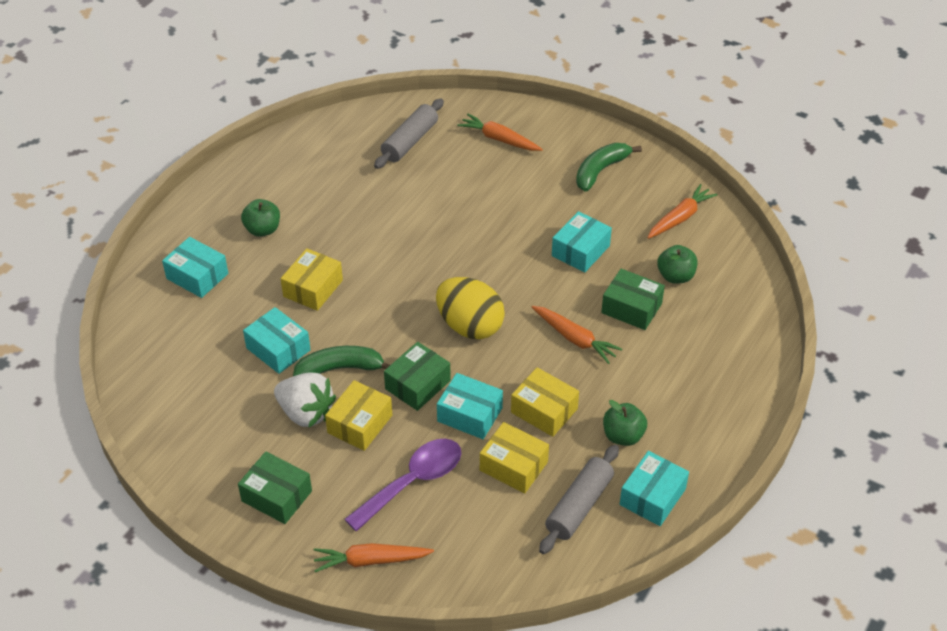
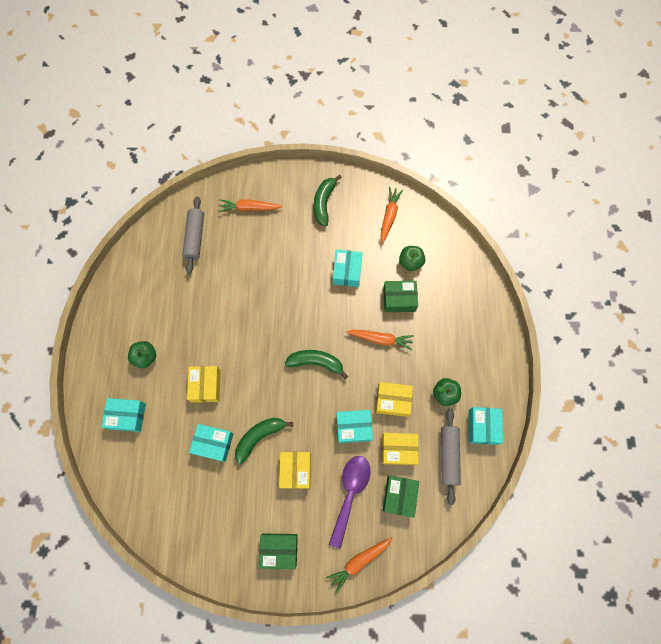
camera: 30 degrees left, 25 degrees up
(306, 413) = (259, 481): white strawberry -> none
(418, 385) = (311, 423): green box -> green box (399, 496)
(470, 326) = (316, 363): yellow egg -> green banana

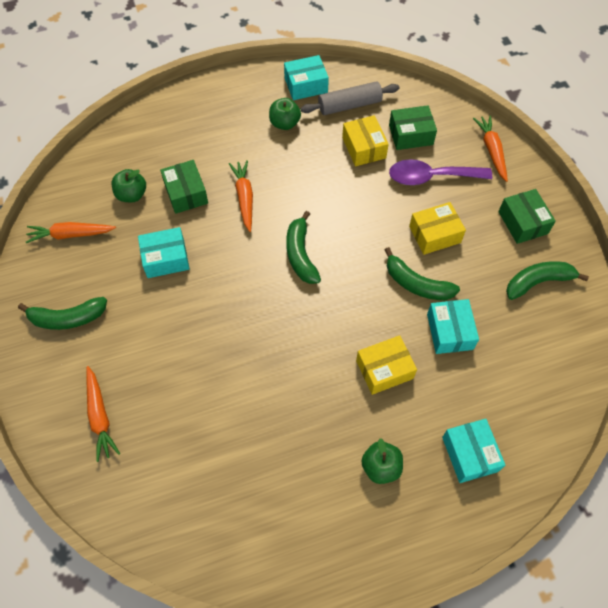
camera: 110 degrees left, 10 degrees down
(195, 238) = (172, 477): grey rolling pin -> none
(223, 532) = (538, 282): none -> green banana
(353, 427) = (360, 194): turquoise box -> none
(359, 561) = (491, 150): orange carrot -> orange carrot turned 135 degrees counterclockwise
(393, 401) = (313, 167): yellow box -> none

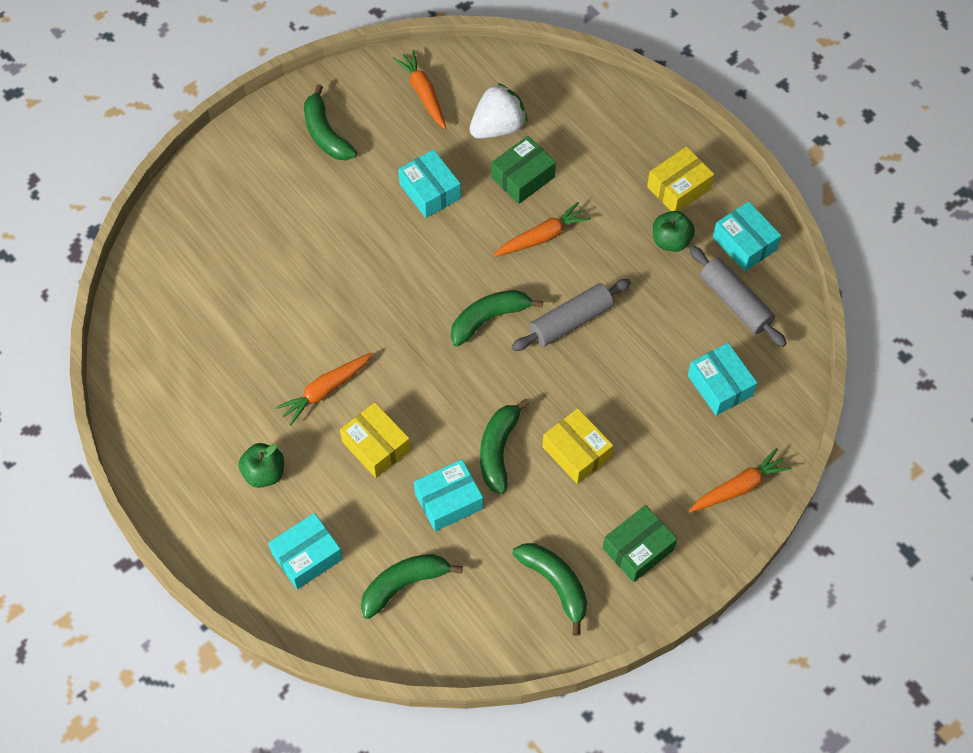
camera: 70 degrees right, 0 degrees up
(100, 416) = (232, 205): orange carrot -> orange carrot (325, 390)
(132, 195) = (498, 127): green apple -> white strawberry
(325, 203) = (571, 321): none -> grey rolling pin
(364, 148) = (673, 338): yellow box -> yellow box (679, 188)
(410, 135) = (720, 385): green box -> turquoise box
(431, 177) = (663, 427): purple spoon -> none
(513, 386) = (404, 585): none -> green banana

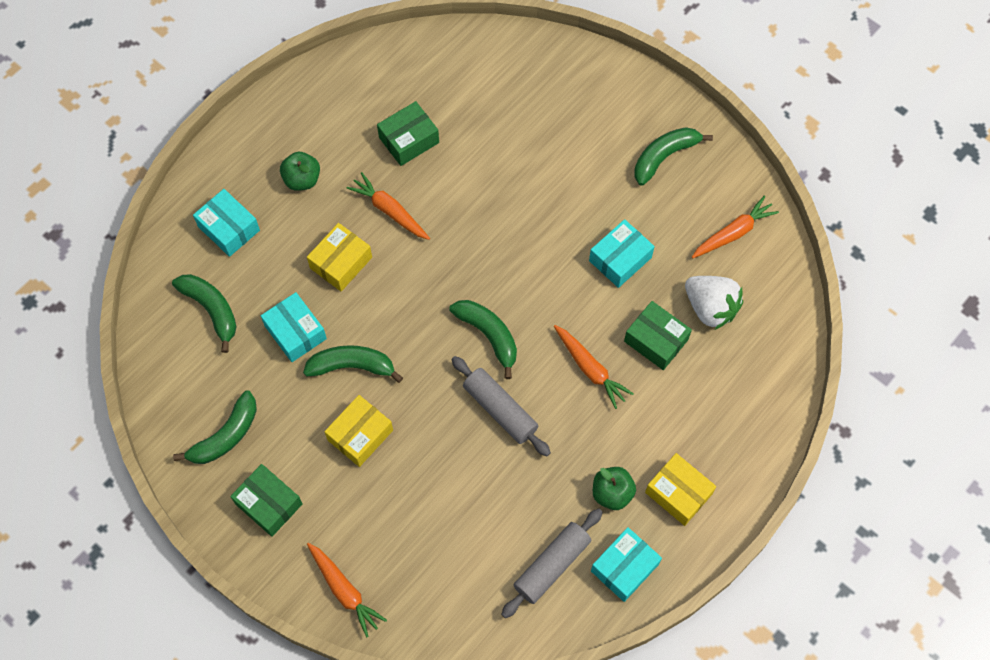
camera: 80 degrees right, 5 degrees up
(243, 360) = (409, 140): none -> green box
(720, 385) = (453, 560): turquoise box -> none

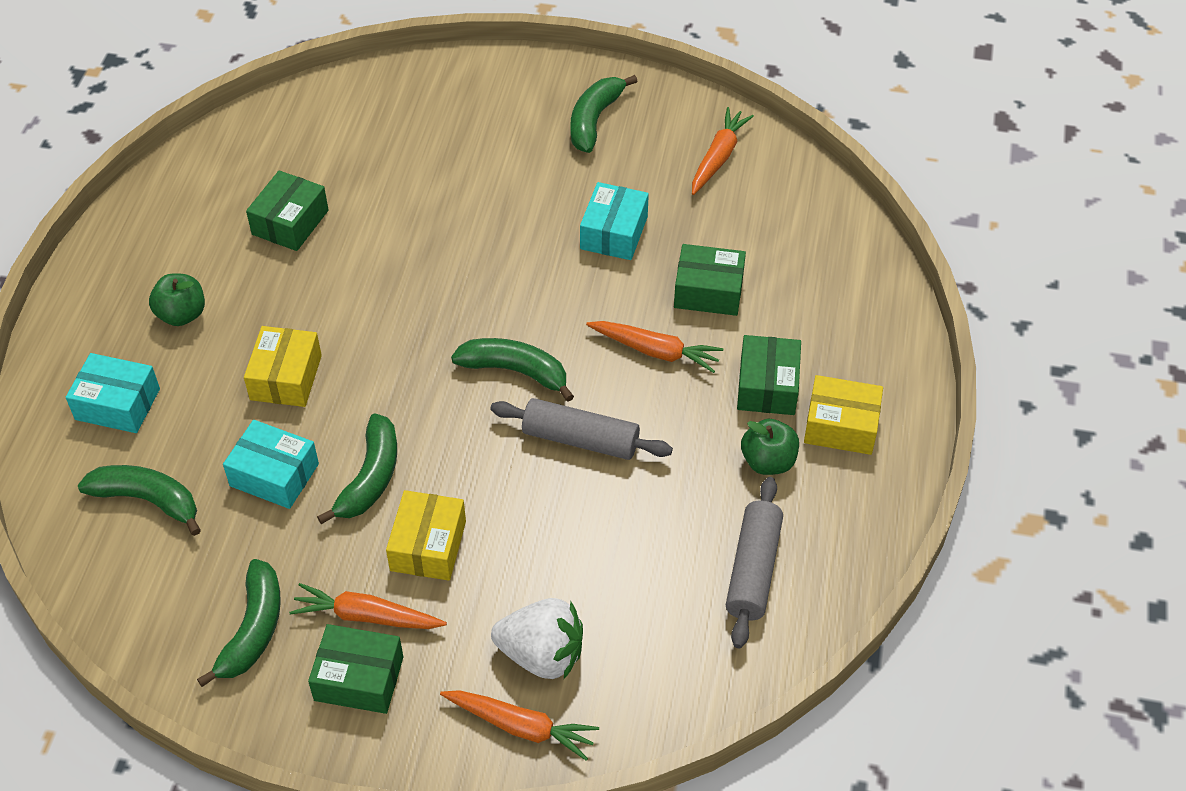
camera: 30 degrees left, 15 degrees down
(352, 366) = (370, 478): green banana -> green banana turned 135 degrees clockwise
(390, 211) = (312, 300): orange carrot -> orange carrot (366, 616)
(624, 567) = (836, 530): turquoise box -> none
(648, 436) = (767, 386): none -> green box
(710, 308) = (745, 235): white strawberry -> white strawberry (542, 655)

